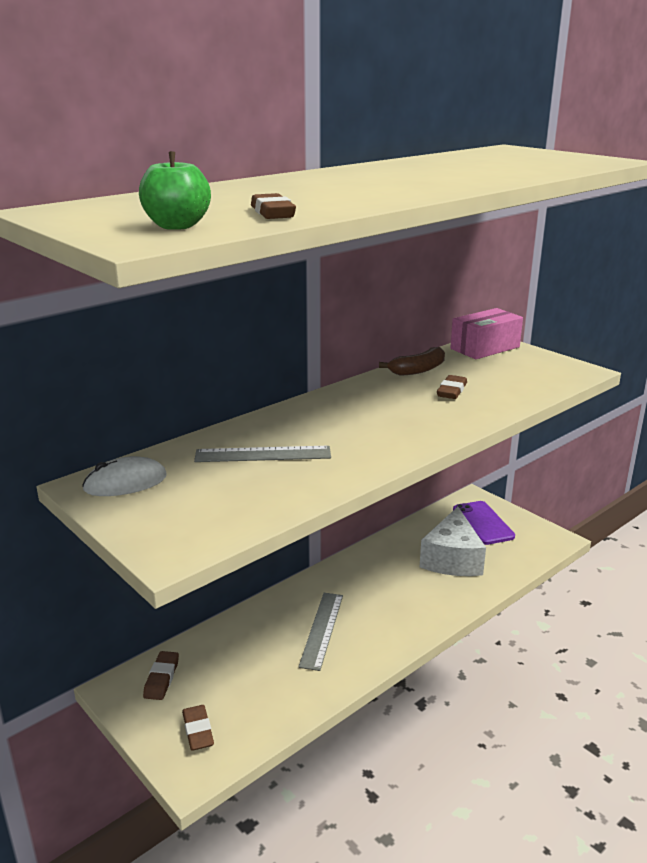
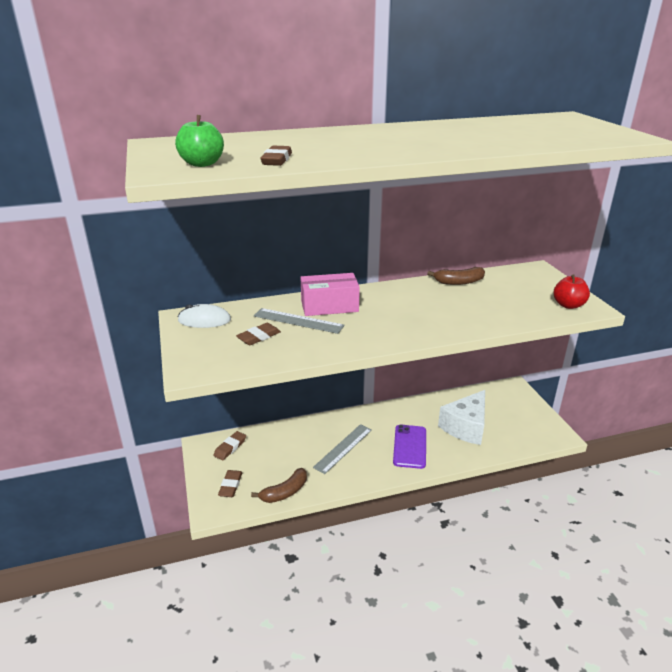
camera: 25 degrees right, 5 degrees up
(282, 712) = (285, 492): none -> brown banana
(451, 391) = (468, 303): brown eraser -> brown eraser (259, 337)
(483, 523) = (508, 407): purple phone -> purple phone (410, 446)
(484, 348) = (528, 274): pink box -> pink box (329, 306)
(557, 372) = (568, 305): none -> red apple

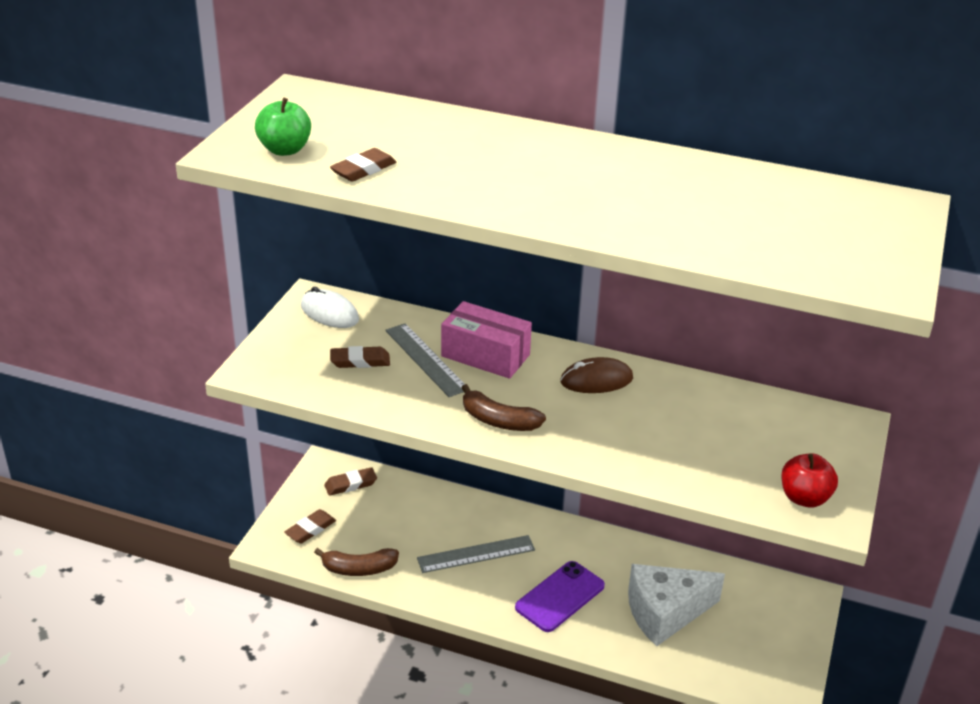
camera: 35 degrees right, 5 degrees up
(403, 295) = (596, 380): none -> brown mouse
(459, 282) = (700, 393): brown banana -> brown banana (498, 421)

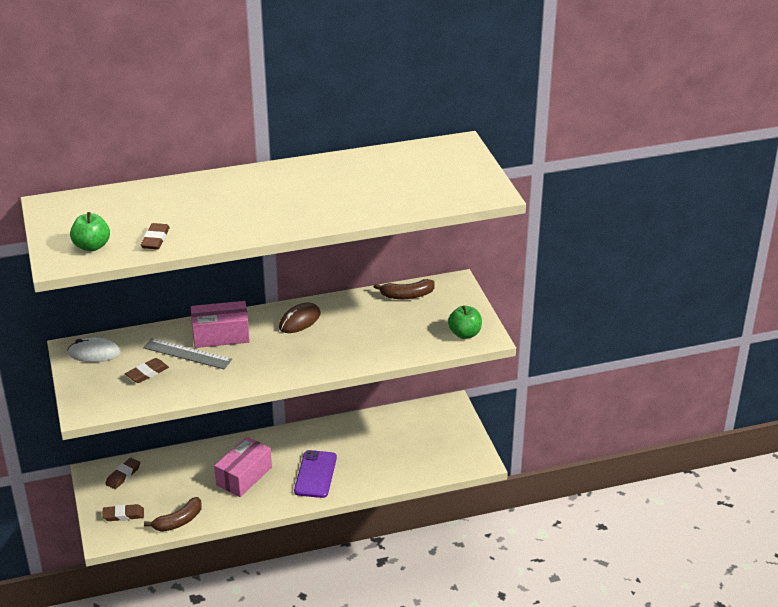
camera: 35 degrees left, 0 degrees up
(310, 529) = (123, 515): brown eraser -> brown eraser turned 75 degrees clockwise
(476, 554) = (244, 476): grey ruler -> pink box
(498, 421) = (267, 369): brown banana -> brown banana (407, 295)
(665, 612) = (382, 452): white cheese -> none
(804, 498) = (464, 334): red apple -> green apple

